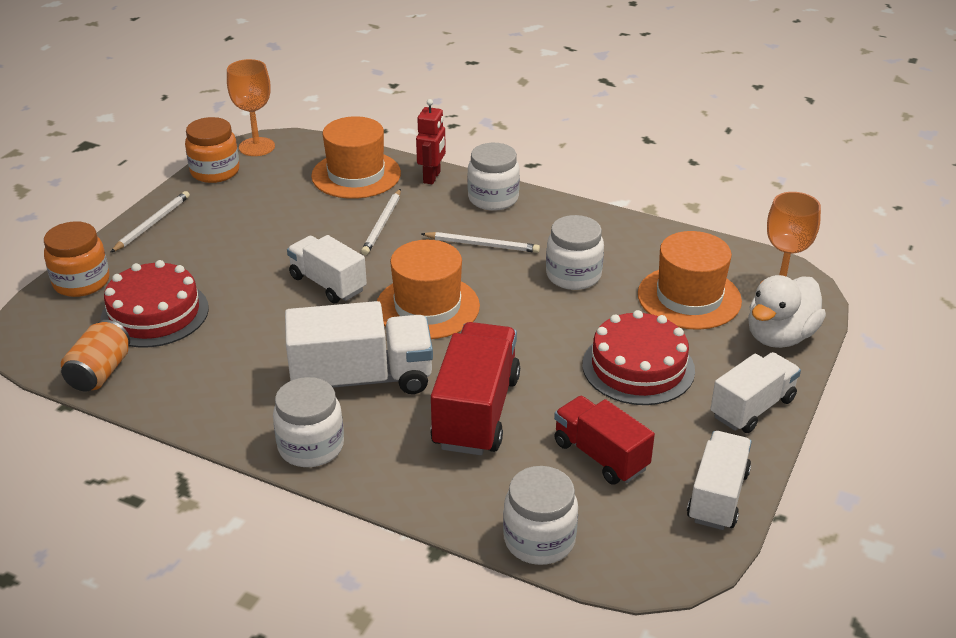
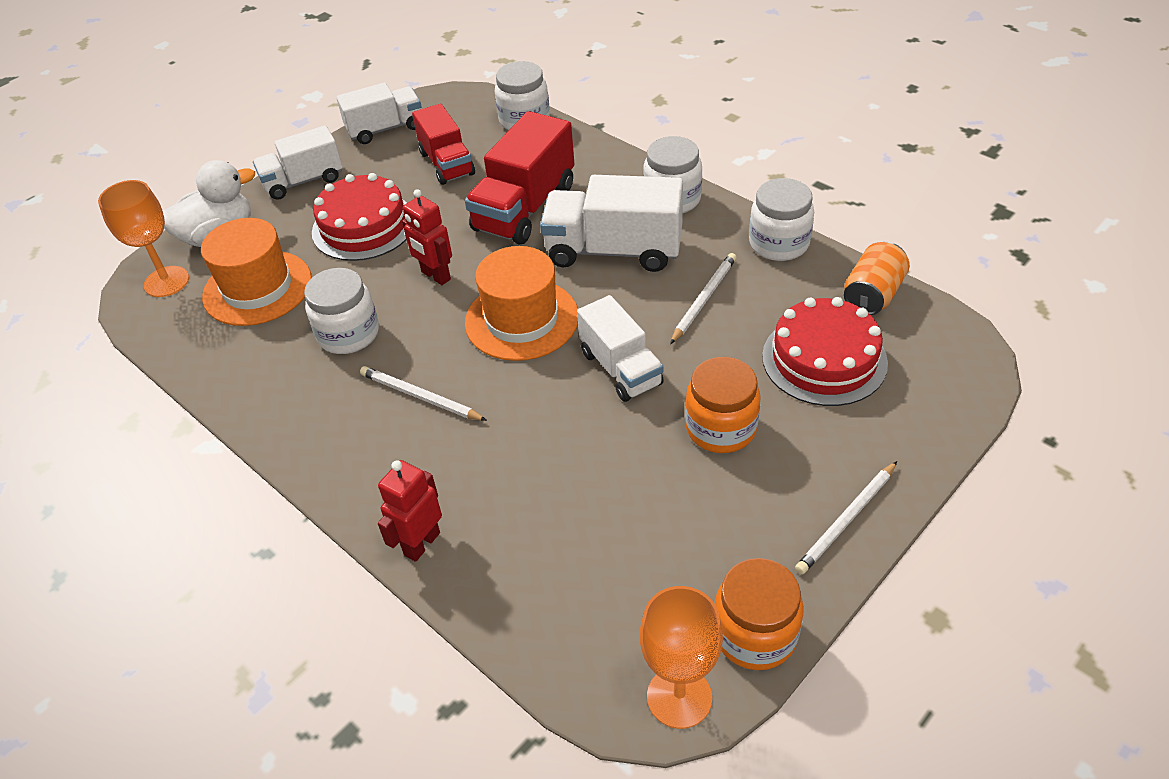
camera: 160 degrees left, 10 degrees up
(81, 282) = (924, 423): orange jar -> orange jar (721, 428)
(356, 175) = (530, 575): orange hat -> none
(382, 224) = (527, 456): white pencil -> white pencil (704, 299)
(493, 198) = (362, 478): white jar -> white jar (779, 244)
(529, 331) = (435, 276): none -> red robot
(717, 496) = (385, 129): white truck -> white truck turned 150 degrees counterclockwise

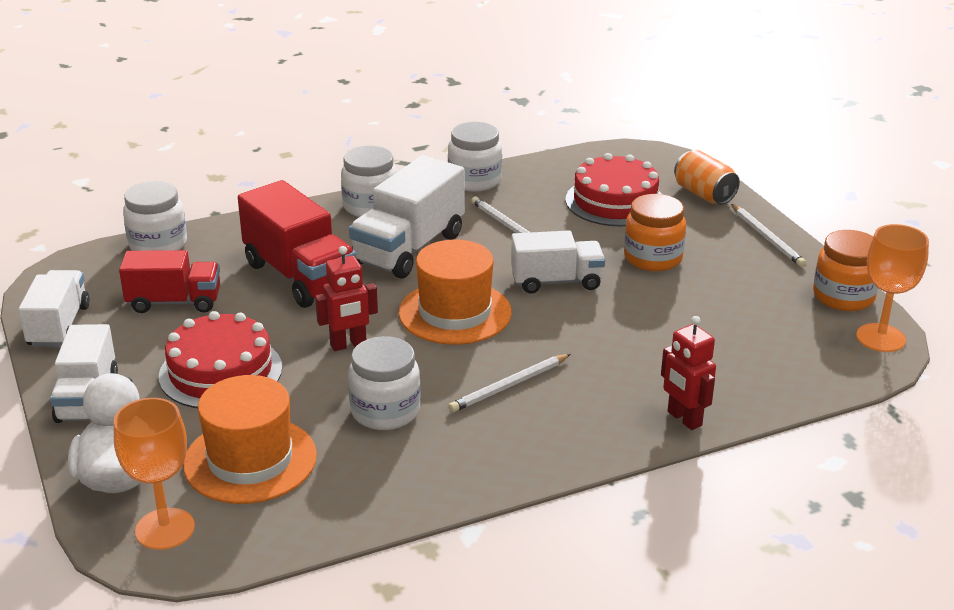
camera: 70 degrees left, 15 degrees down
(872, 295) = (565, 165): orange can -> orange can (704, 194)

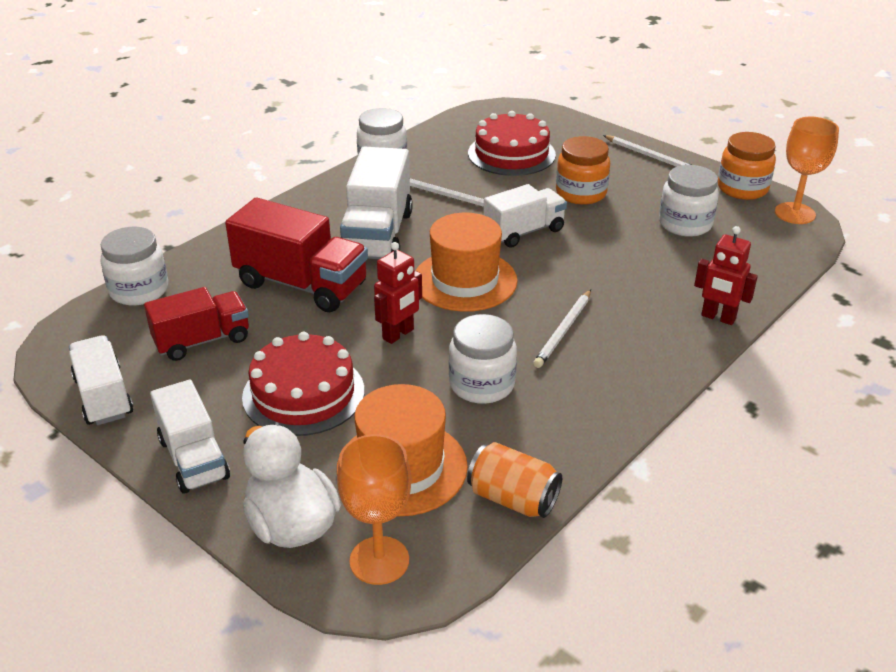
camera: 25 degrees left, 5 degrees up
(370, 206) = (311, 206): white jar -> white jar (685, 224)
(704, 194) = (574, 132): orange can -> orange can (513, 499)

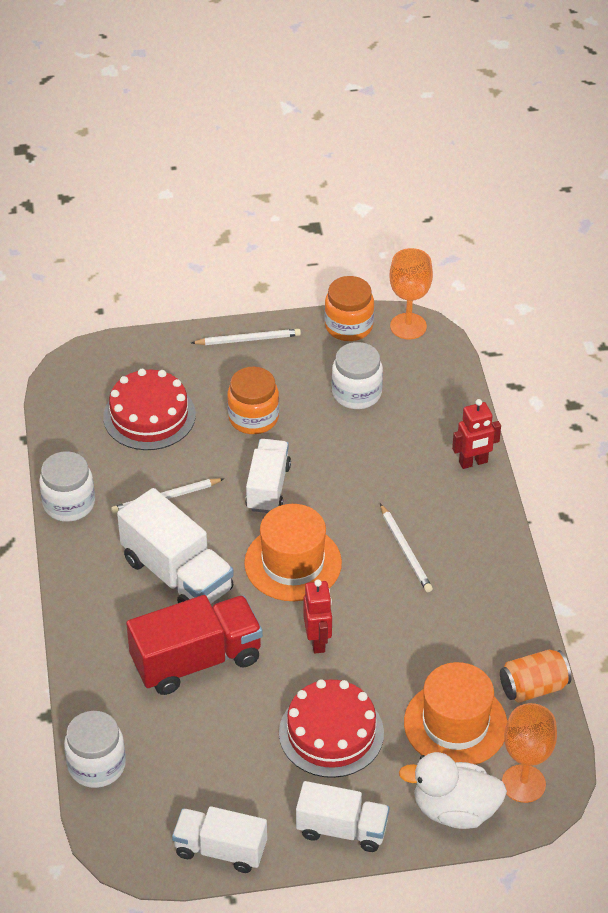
camera: 50 degrees left, 10 degrees up
(202, 341) = (208, 758): red truck -> none
(482, 384) = (416, 632): white jar -> none

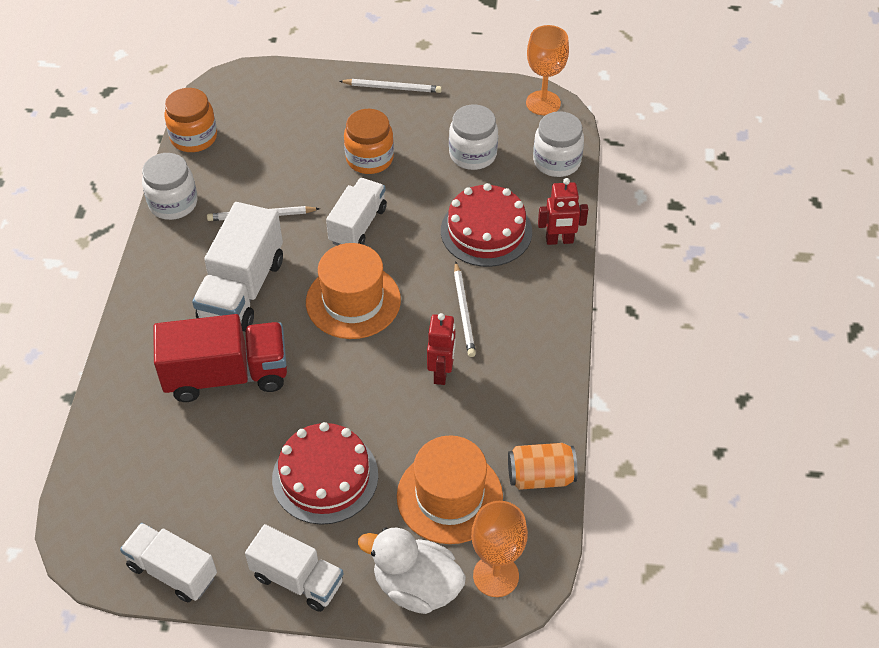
camera: 15 degrees right, 5 degrees up
(96, 765) = (93, 457): white jar -> white jar (556, 161)
(149, 416) = (277, 138): red cake -> red cake (486, 231)
(177, 575) = (242, 289): white truck -> white truck turned 45 degrees clockwise
(318, 641) = (347, 382): red robot -> red robot (441, 373)
(349, 326) = (488, 93): orange jar -> orange jar (194, 137)

